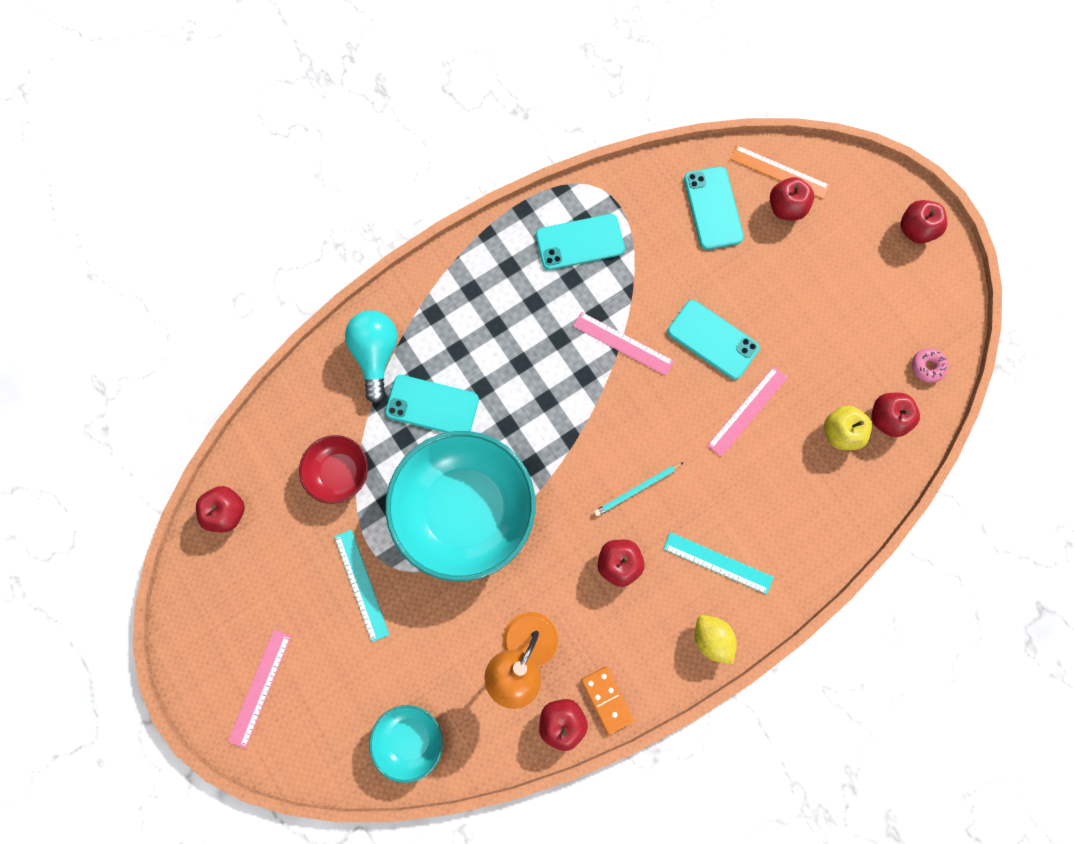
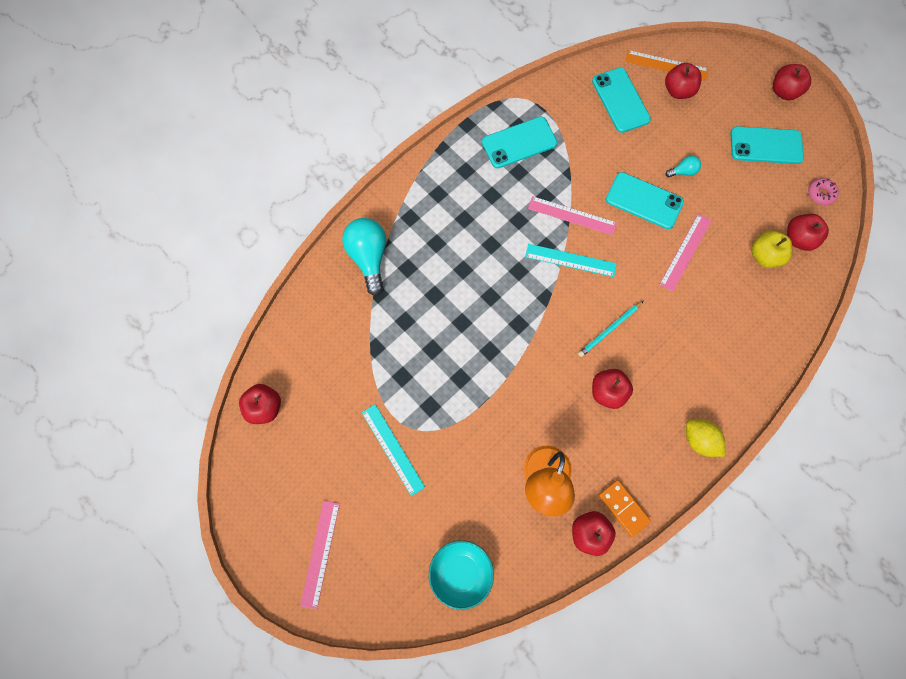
camera: 10 degrees left, 5 degrees down
(339, 472) = (356, 358): red bowl -> none
(432, 406) = (424, 291): turquoise phone -> turquoise phone (766, 145)
(465, 509) = (469, 370): turquoise bowl -> none
(718, 563) = (690, 377): turquoise ruler -> turquoise ruler (570, 260)
(767, 311) = (683, 171): none -> turquoise light bulb

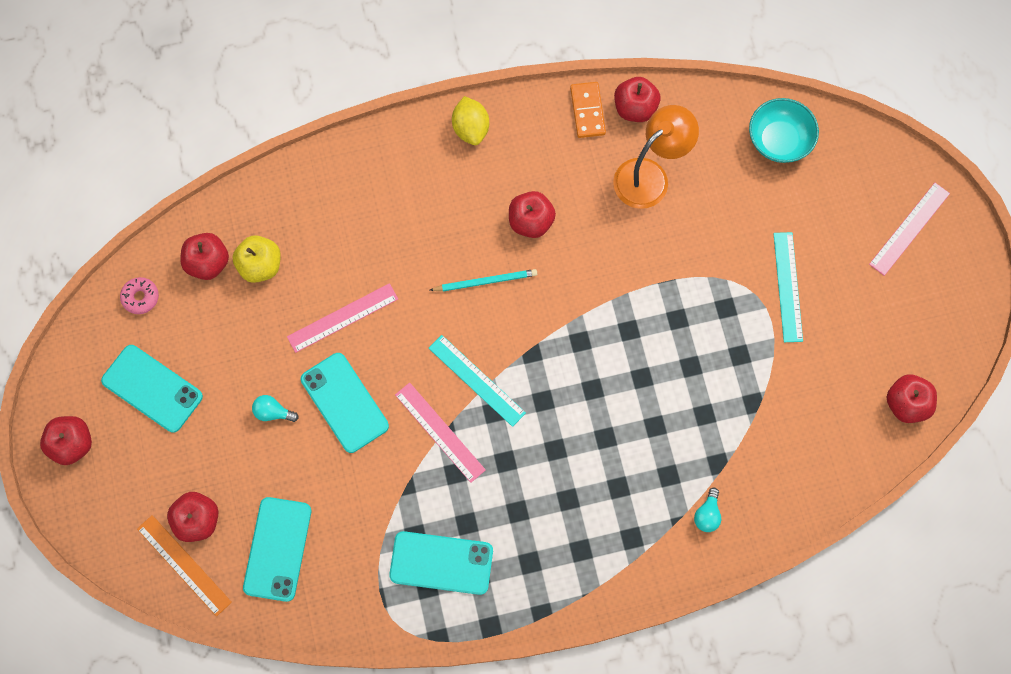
camera: 150 degrees left, 0 degrees up
(369, 257) = (707, 514): turquoise light bulb -> turquoise light bulb, size x0.47

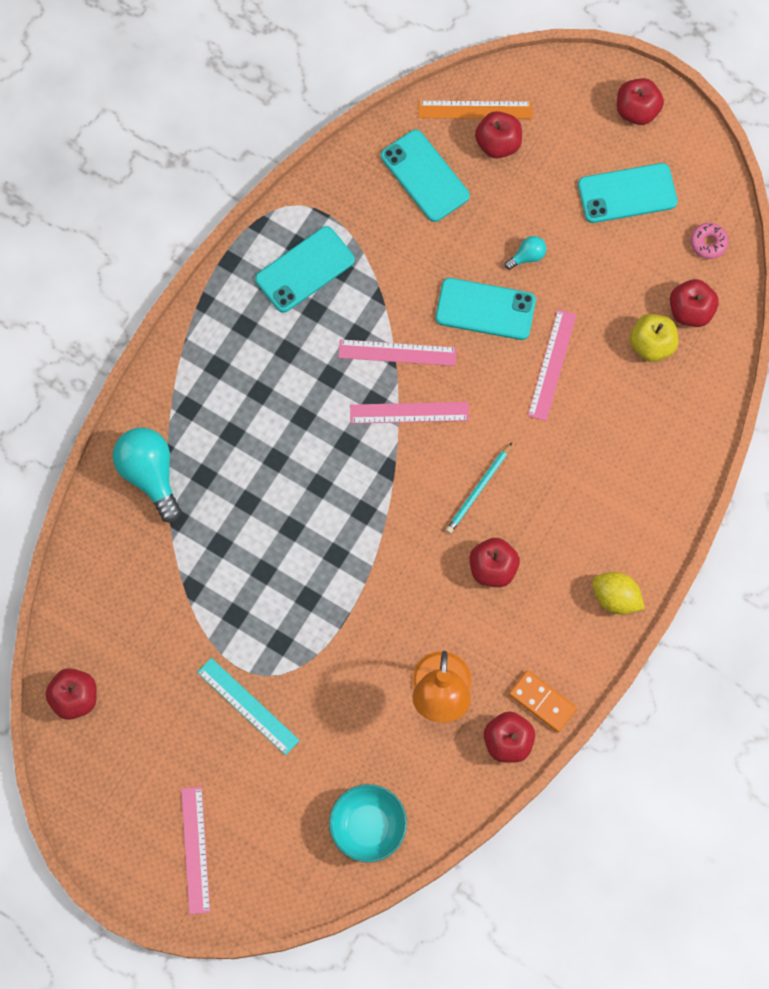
camera: 135 degrees right, 0 degrees up
(476, 380) = (409, 413): turquoise ruler -> pink ruler
(707, 514) = (150, 475): turquoise light bulb -> turquoise light bulb, size x2.13

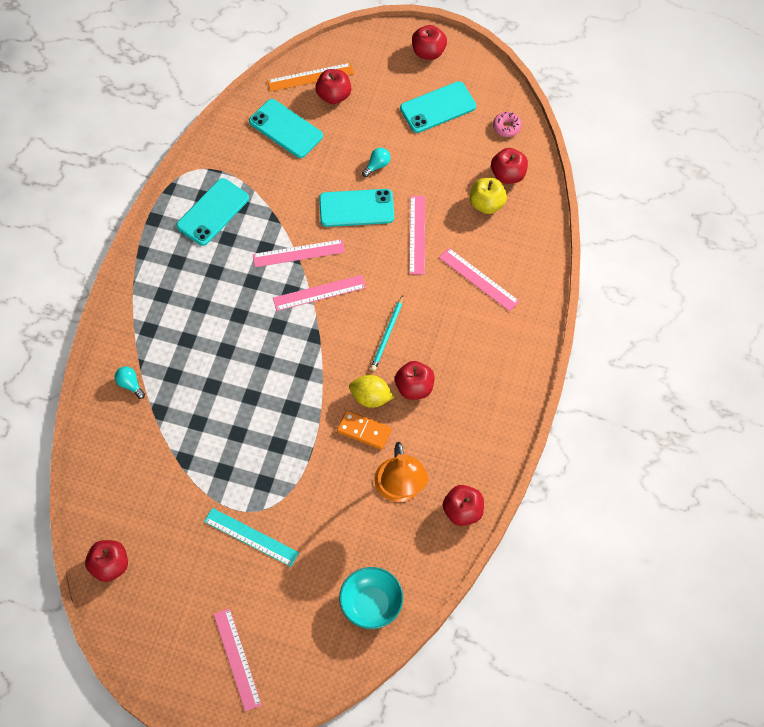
camera: 15 degrees left, 10 degrees down
(150, 475) = (130, 384): turquoise light bulb -> turquoise light bulb, size x0.47
(542, 702) = (480, 475): orange domino -> orange domino (364, 431)
(612, 445) = (479, 279): none -> pink ruler
(615, 598) = (514, 386): yellow lemon -> yellow lemon (371, 398)

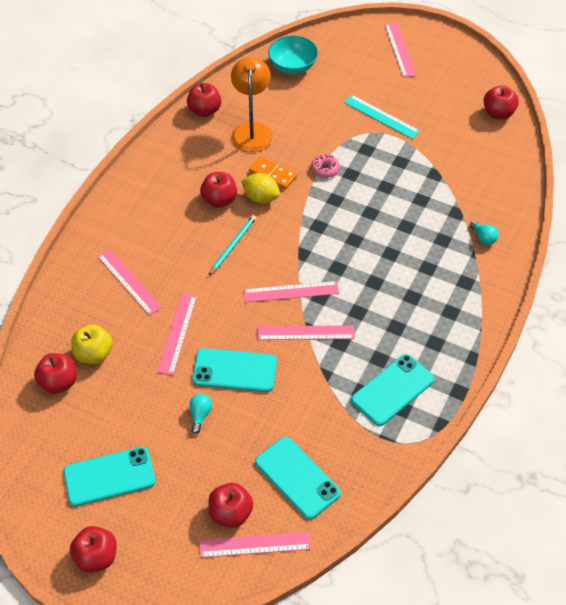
camera: 170 degrees left, 10 degrees down
(310, 77) = (254, 545): orange ruler -> pink ruler
(377, 165) = (200, 415): turquoise light bulb -> turquoise light bulb turned 135 degrees clockwise
(507, 127) = (38, 439): pink donut -> pink donut (325, 169)

